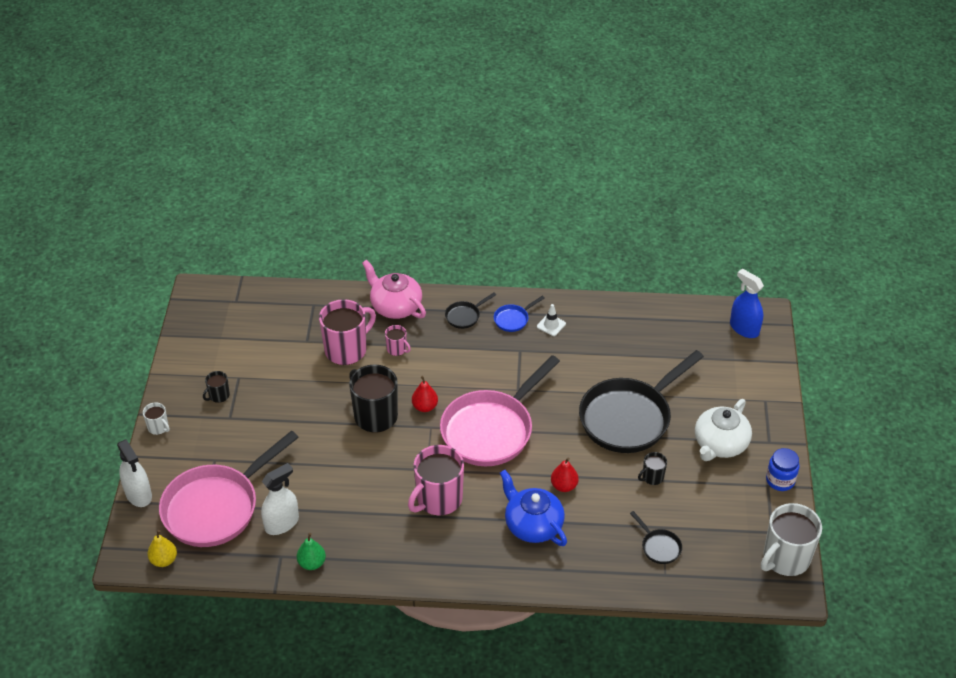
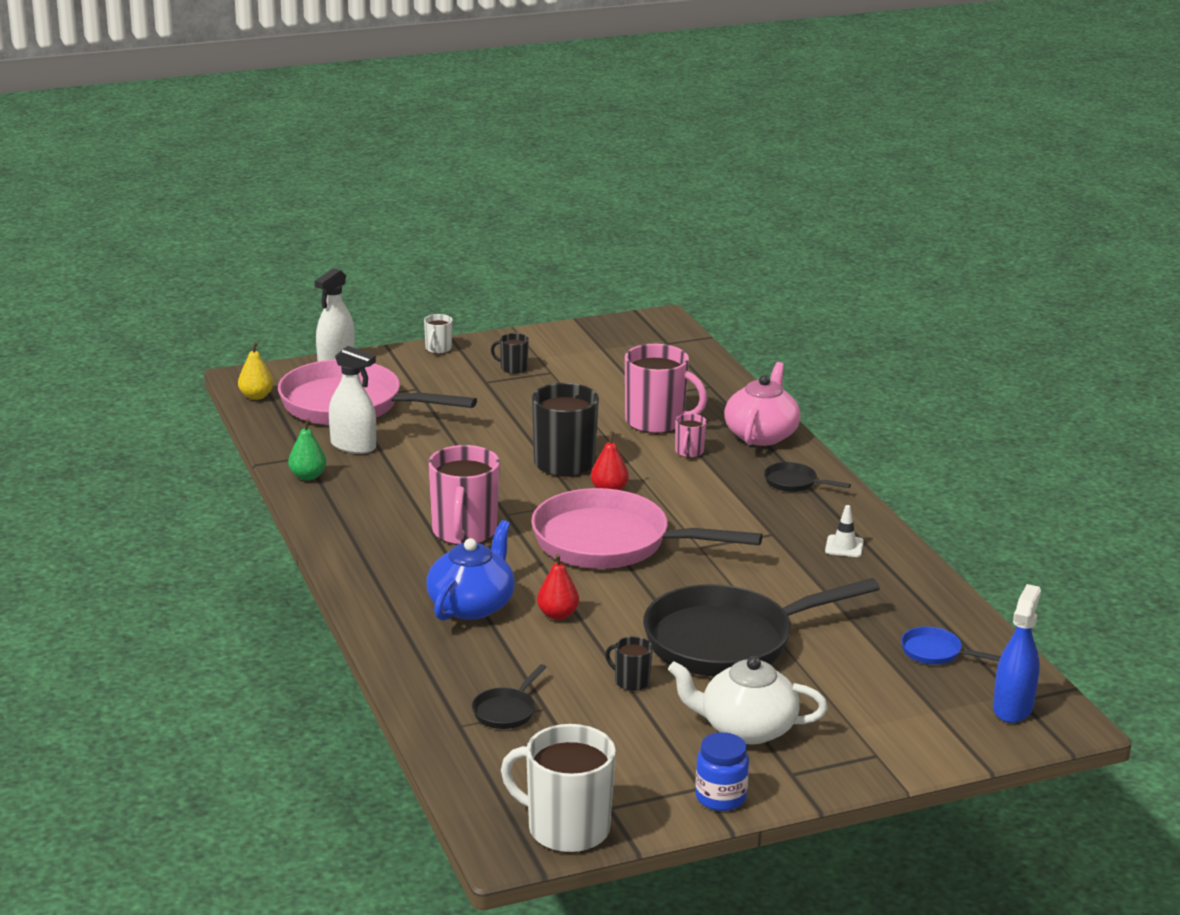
camera: 65 degrees right, 20 degrees down
(438, 499) = (464, 532): pink mug -> pink mug turned 105 degrees counterclockwise
(513, 319) = (825, 517): blue pan -> blue pan (935, 652)
(629, 418) = (727, 641): black pan -> black pan turned 45 degrees counterclockwise

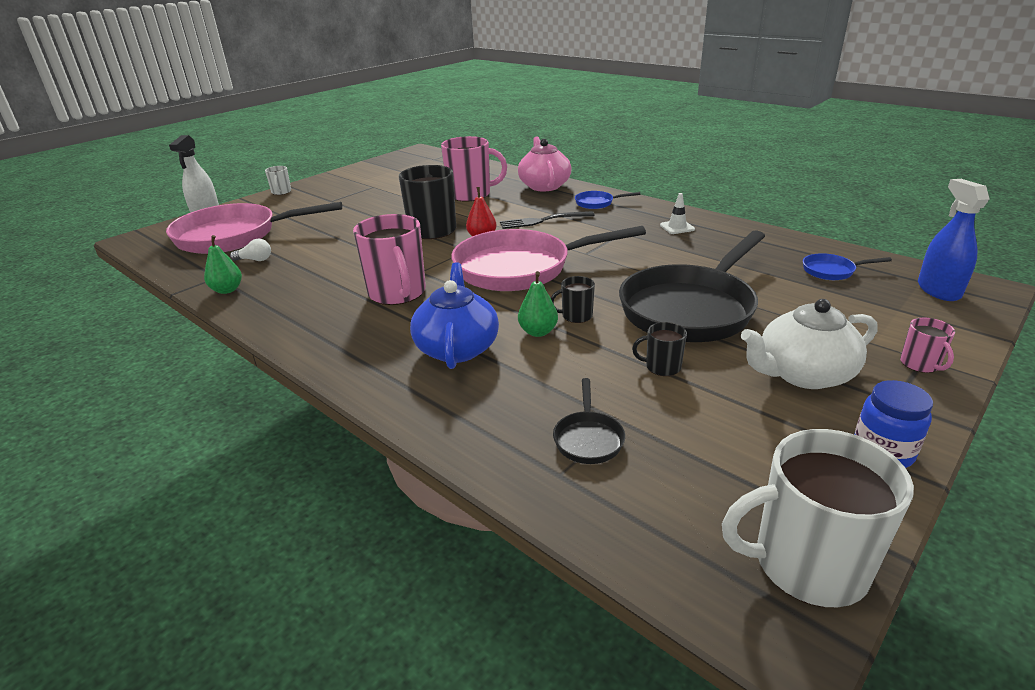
camera: 25 degrees left, 5 degrees up
(256, 396) = (149, 248): yellow pear -> none
(353, 446) = (255, 260): white spray bottle -> white light bulb
(513, 368) = (344, 190): black mug -> black mug (576, 316)
(557, 615) = (538, 332): red pear -> green pear
(689, 452) = (510, 204): pink mug -> pink mug (920, 364)
(701, 489) = (543, 221): none -> black fork
(794, 483) = (597, 203): black pan -> blue pan

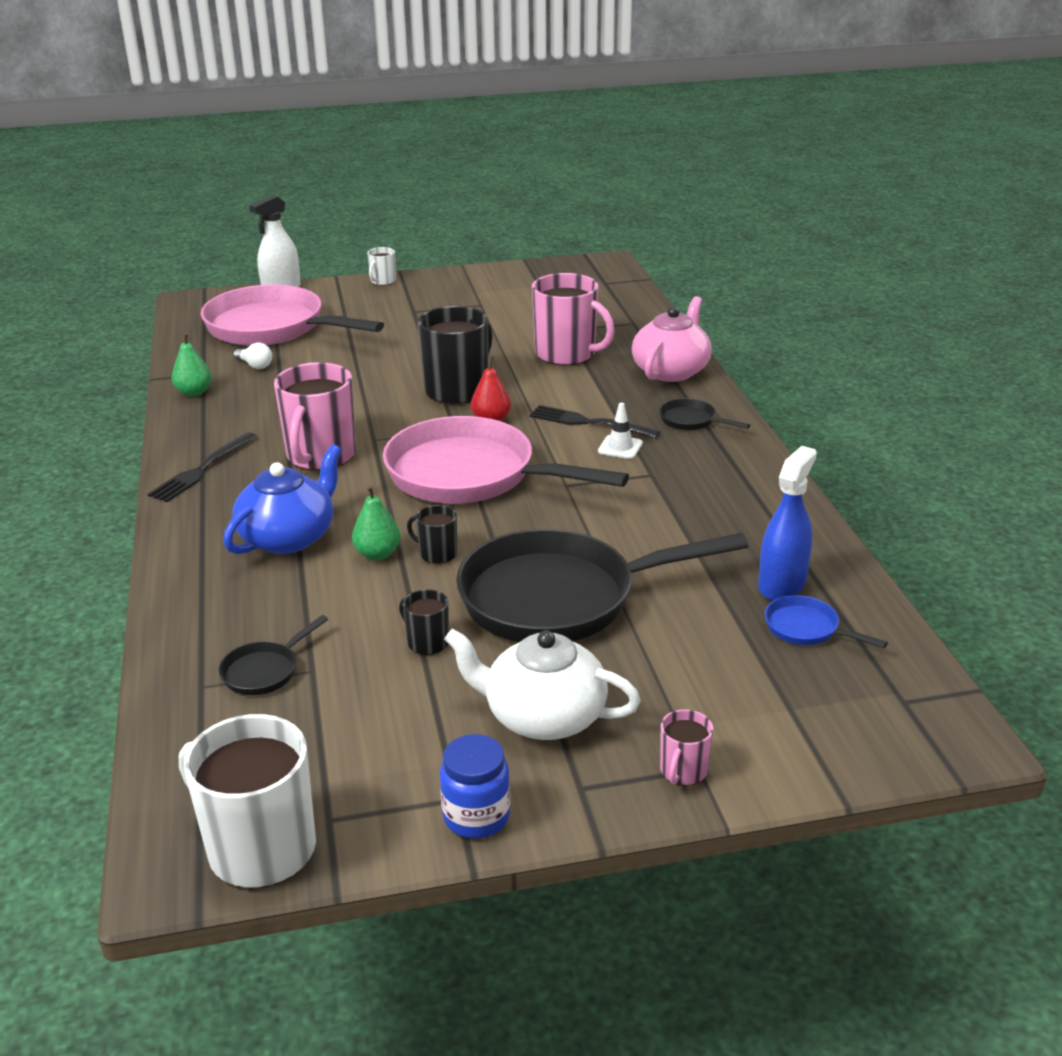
camera: 35 degrees right, 0 degrees up
(314, 333) = (202, 469): none -> black fork
(597, 203) = (691, 421): blue pan -> black pan
(677, 227) = (727, 493): white traffic cone -> white traffic cone (620, 447)
(938, 290) = (892, 712): blue spray bottle -> blue spray bottle (782, 585)

